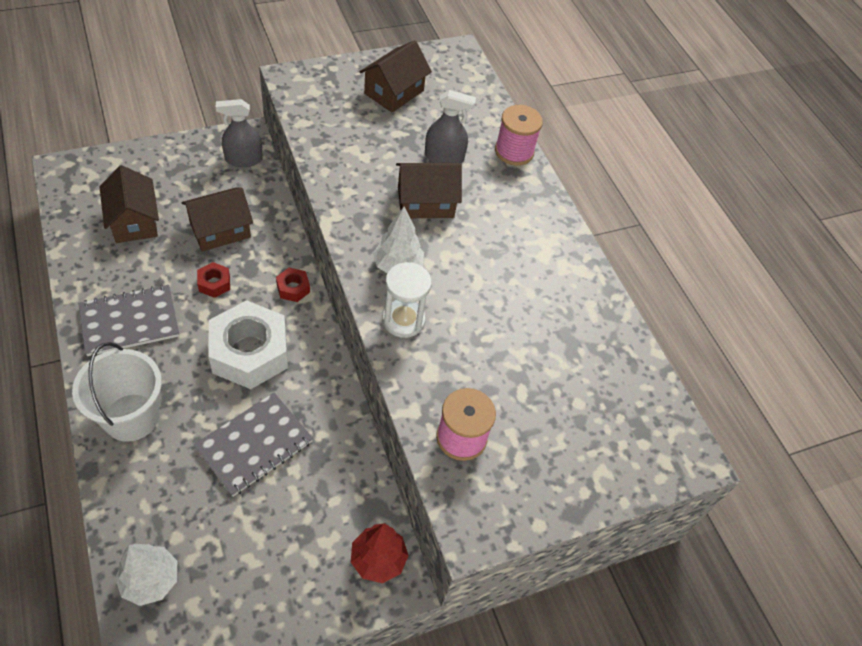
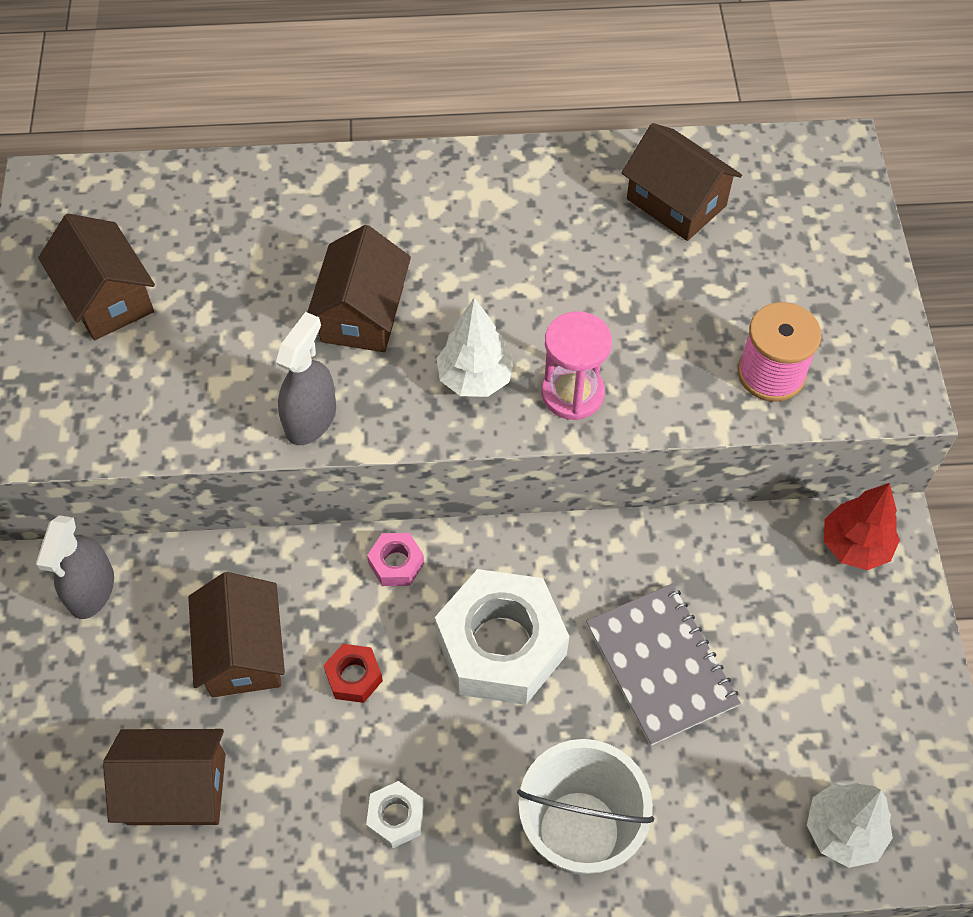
camera: 65 degrees left, 5 degrees up
(129, 322) = (396, 817): grey notebook -> white nut
(293, 288) = (396, 563): red nut -> pink nut
(403, 320) = (572, 393): white hourglass -> pink hourglass
(444, 157) = (278, 267): grey spray bottle -> grey spray bottle (310, 419)
(514, 151) = (296, 177): pink spool -> none
(589, 355) = (676, 202): none -> brown house

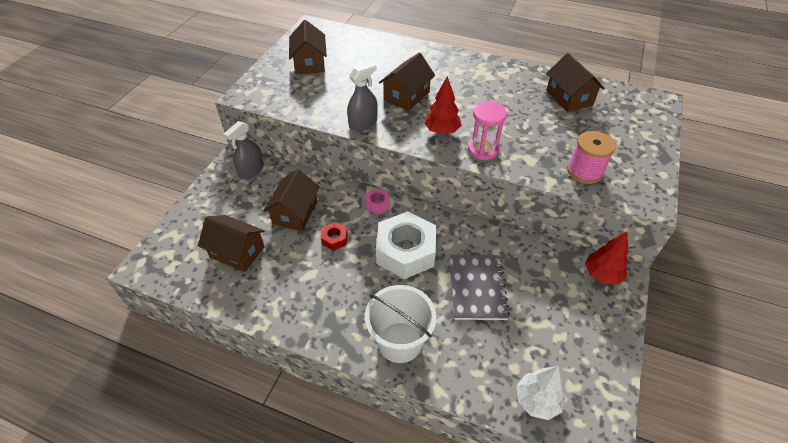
camera: 25 degrees right, 10 degrees down
(396, 817) = (320, 300): white nut -> none
(475, 378) = (442, 131): white tree -> red tree

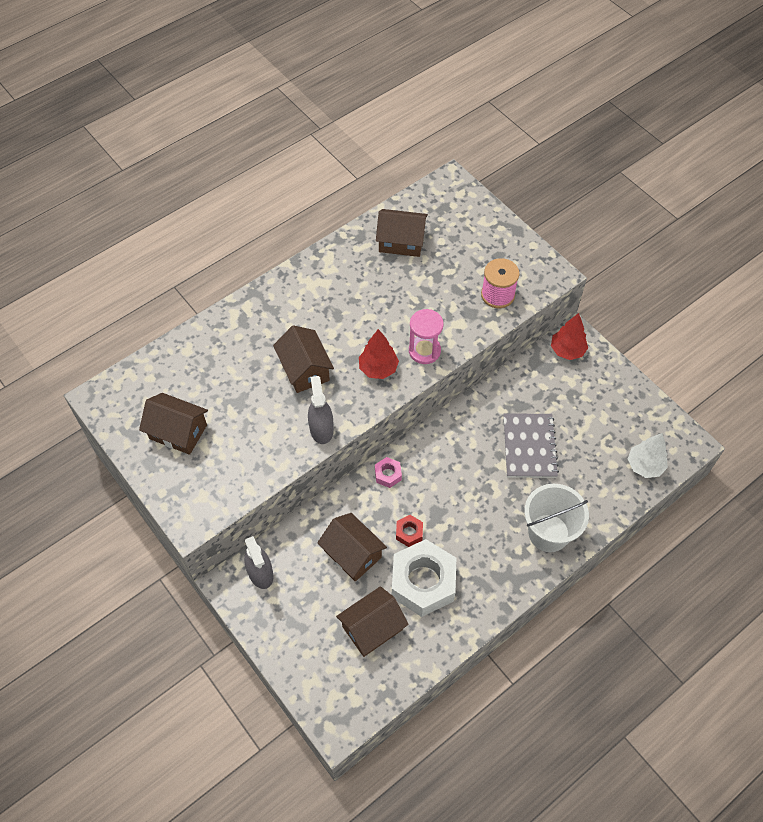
camera: 60 degrees left, 10 degrees up
(405, 251) = (459, 480): white nut -> white nut (423, 582)
(477, 288) = (529, 446): grey notebook -> grey notebook turned 60 degrees clockwise

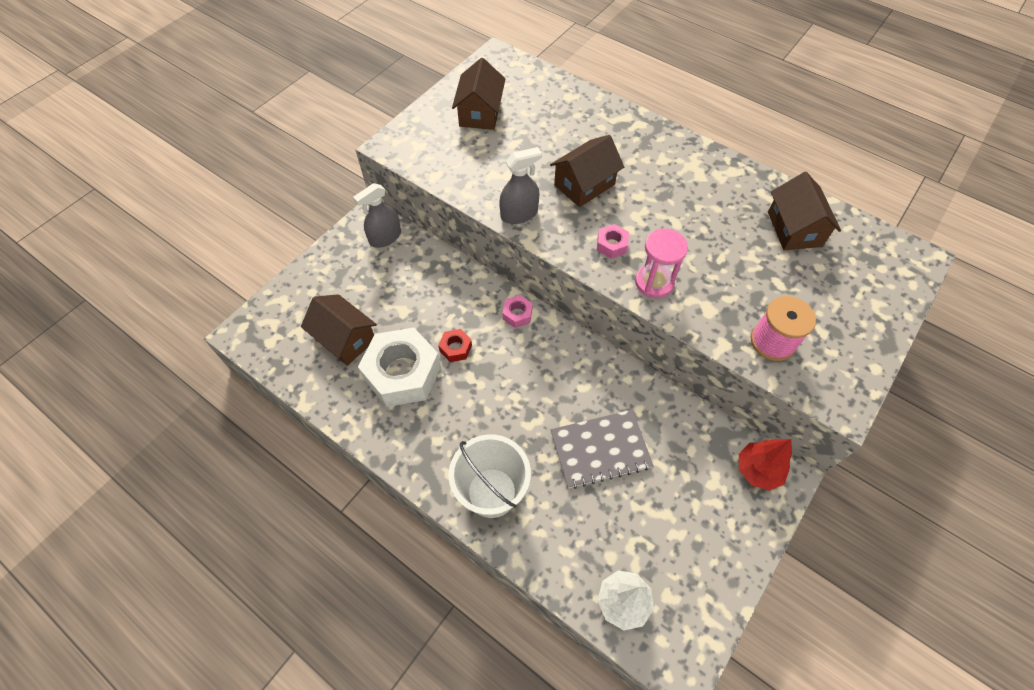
camera: 75 degrees right, 0 degrees up
(352, 554) = (420, 304): brown house -> none
(378, 369) = (611, 245): red tree -> pink nut

